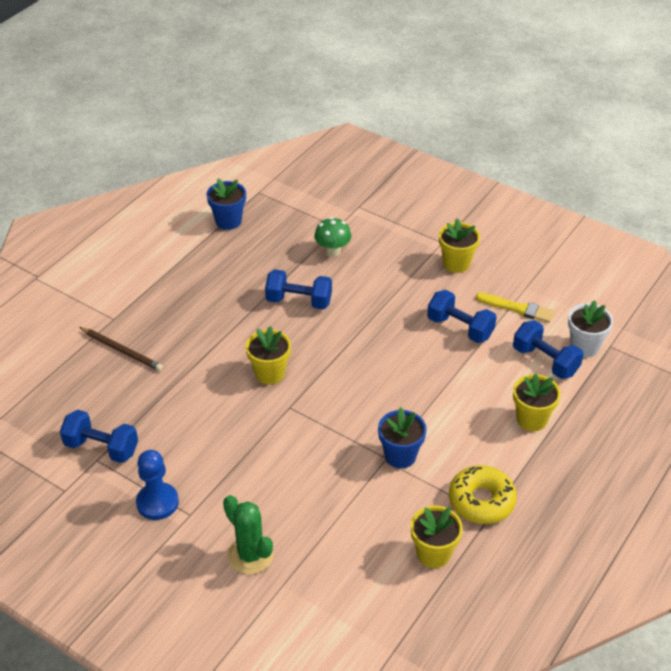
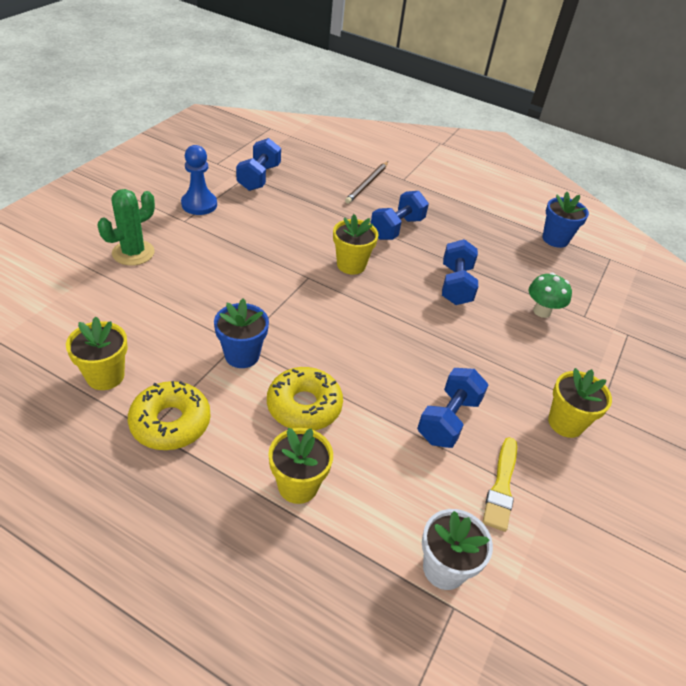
camera: 80 degrees right, 0 degrees up
(455, 414) = (304, 406): none -> yellow donut
(545, 361) = (406, 512): blue dumbbell -> blue dumbbell (396, 228)

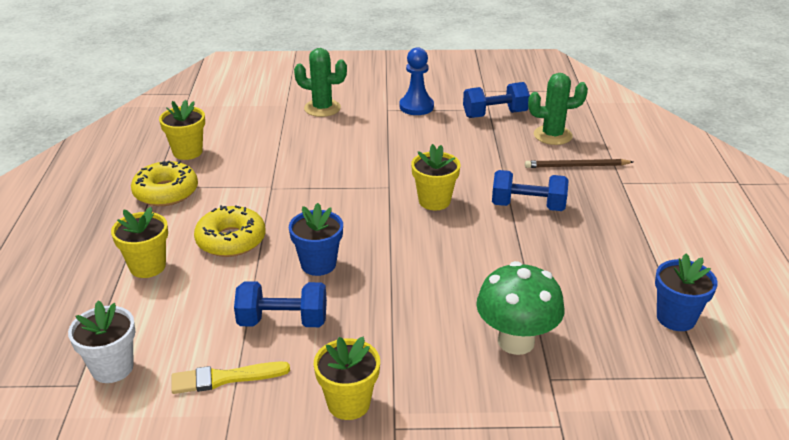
camera: 65 degrees right, 10 degrees down
(242, 355) = (260, 193): blue flower pot -> blue flower pot (318, 264)
(317, 171) = (552, 135): none -> green cactus
(456, 285) = (484, 269): blue dumbbell -> none
(542, 311) = (516, 341): green mushroom -> green mushroom, size x1.56

